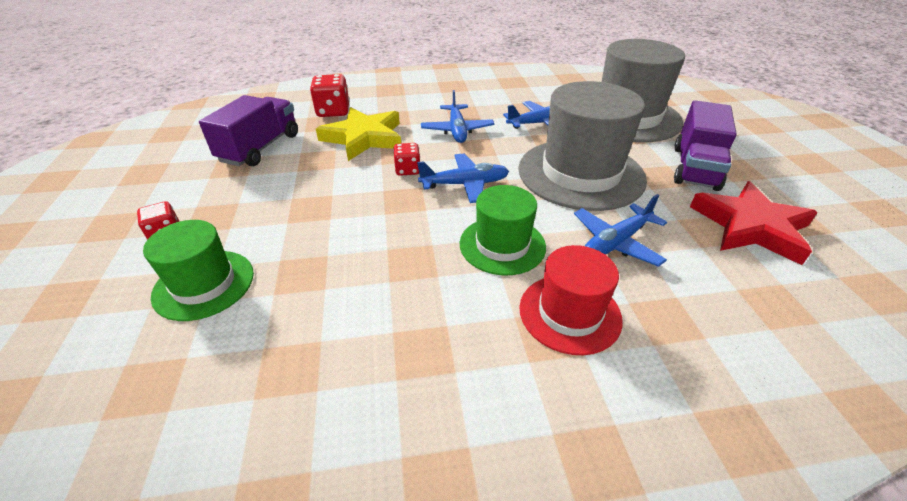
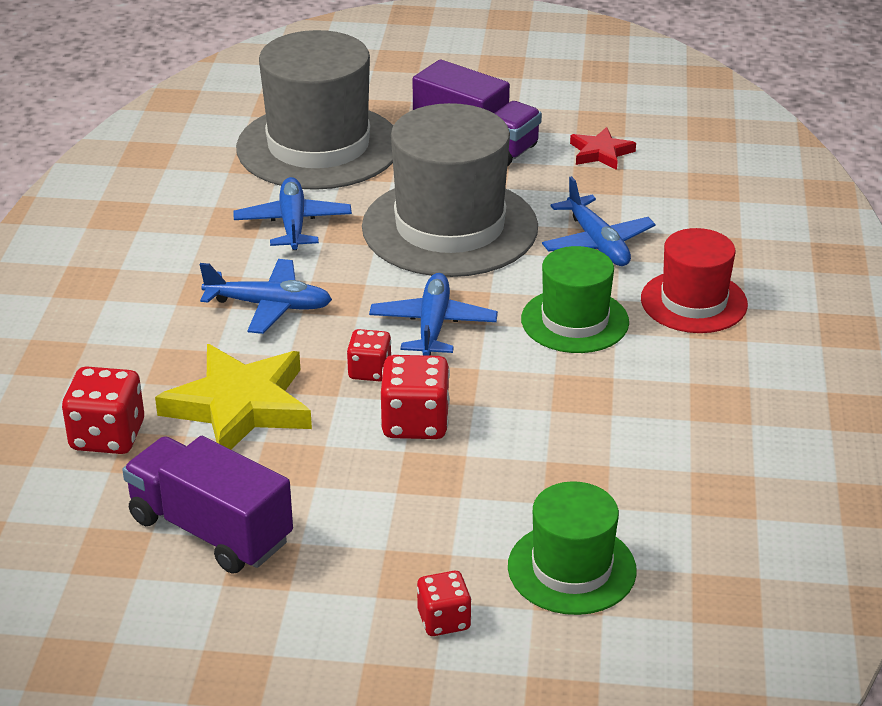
camera: 75 degrees left, 5 degrees down
(360, 194) = (415, 423): none -> red dice
(751, 226) = (600, 153): red star -> red star, size x0.52

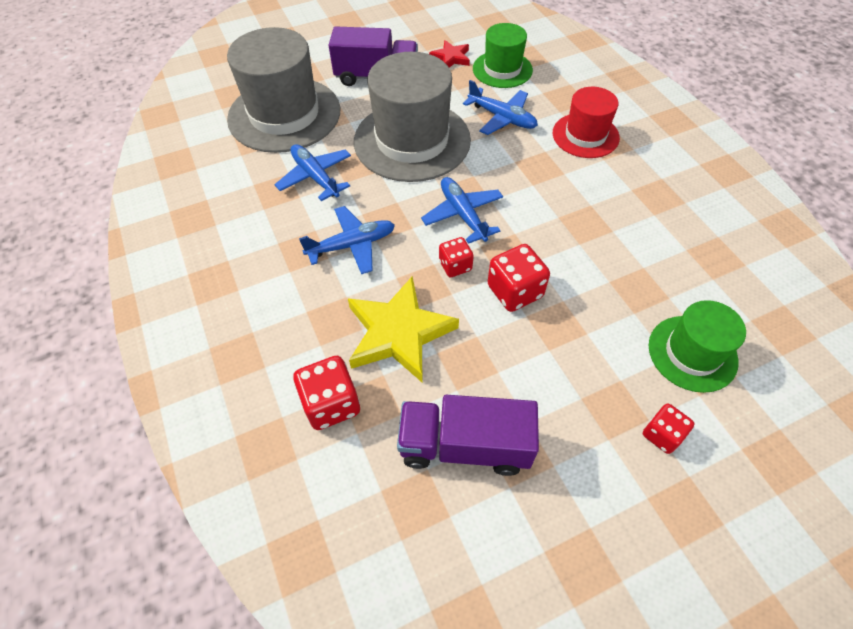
camera: 30 degrees left, 20 degrees up
(575, 321) = (537, 175): green hat -> green hat (502, 69)

